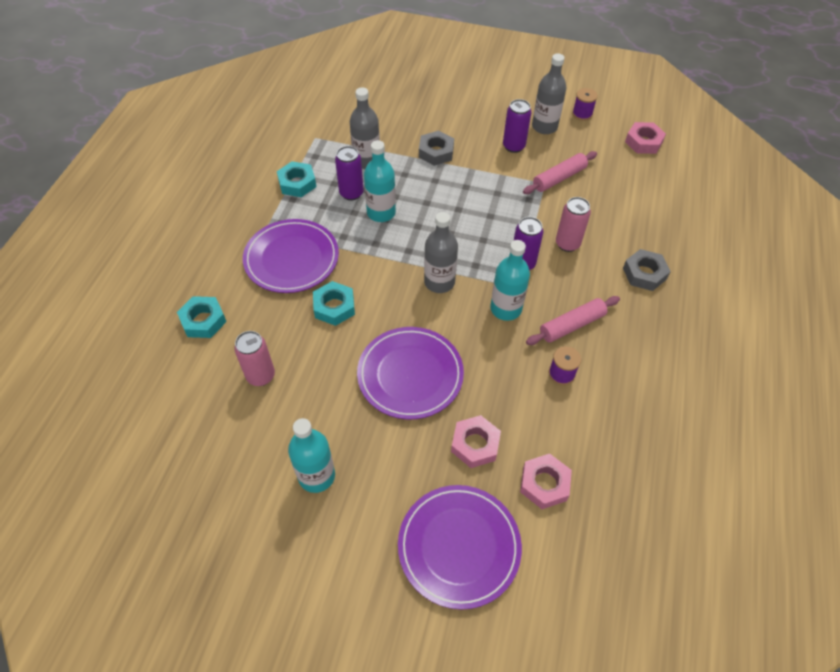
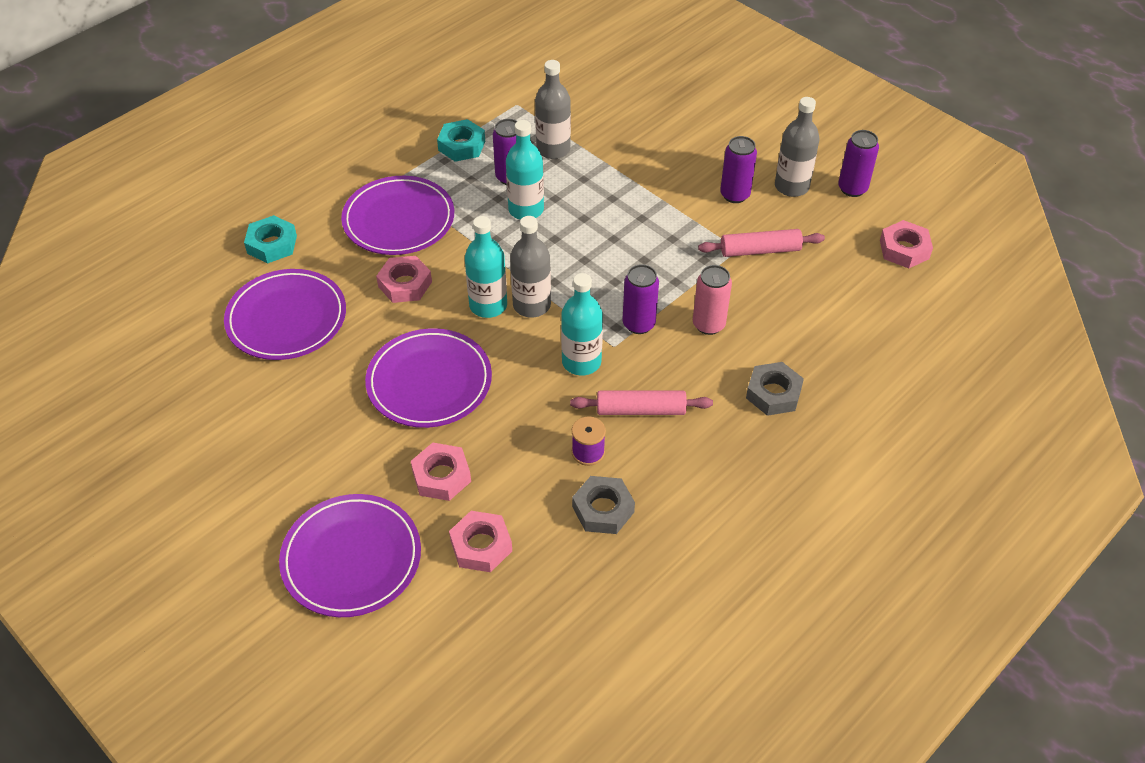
camera: 30 degrees right, 5 degrees down
(260, 376) = (286, 318): pink can -> purple plate
(316, 476) = (270, 431): turquoise bottle -> turquoise bottle (488, 305)
(334, 307) = (405, 284): turquoise nut -> pink nut
(436, 152) = (638, 168): grey nut -> grey nut (603, 509)
(582, 114) = (852, 188): purple spool -> purple can

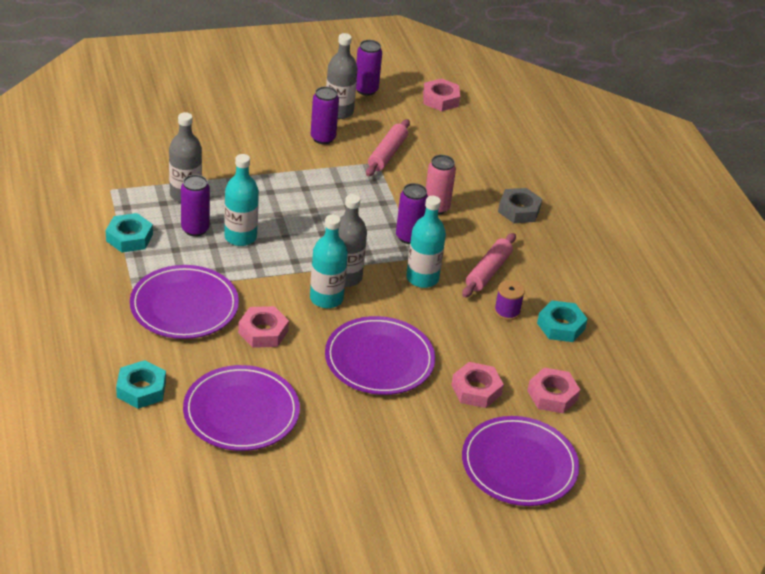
camera: 65 degrees left, 10 degrees down
(603, 509) = (561, 326): grey nut -> turquoise nut

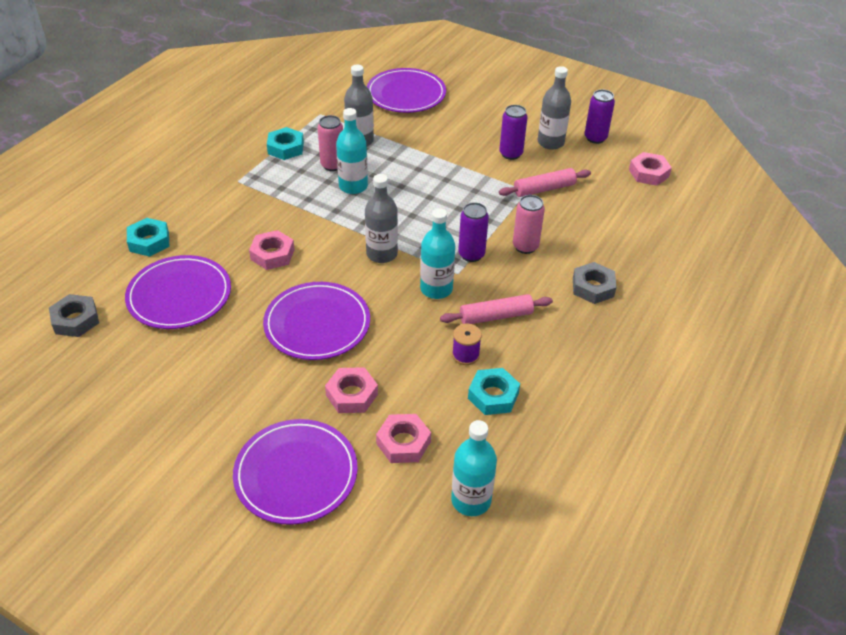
camera: 50 degrees right, 5 degrees up
(184, 306) = (251, 208): purple plate -> purple plate (406, 94)
(187, 489) = (75, 320): none -> grey nut
(195, 229) = (332, 165): purple can -> pink can
(326, 298) = (346, 259): turquoise bottle -> turquoise bottle (471, 500)

